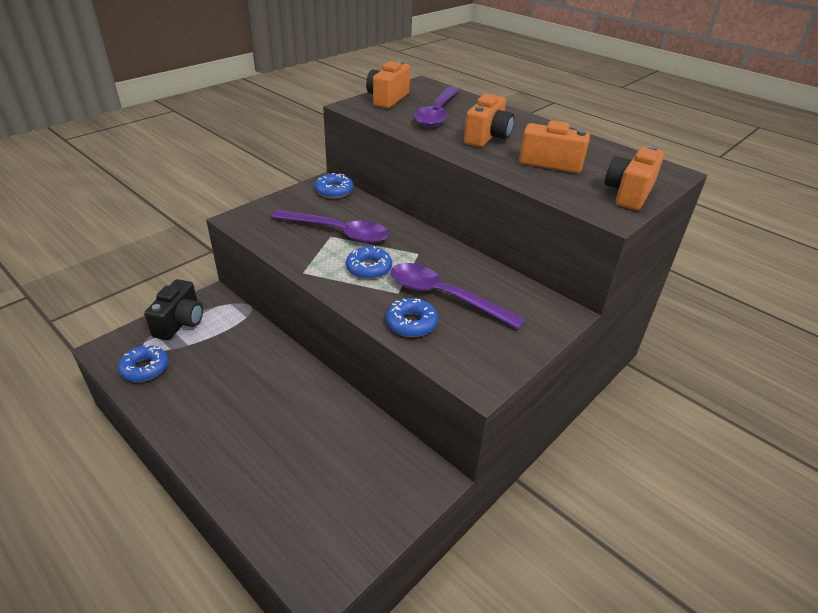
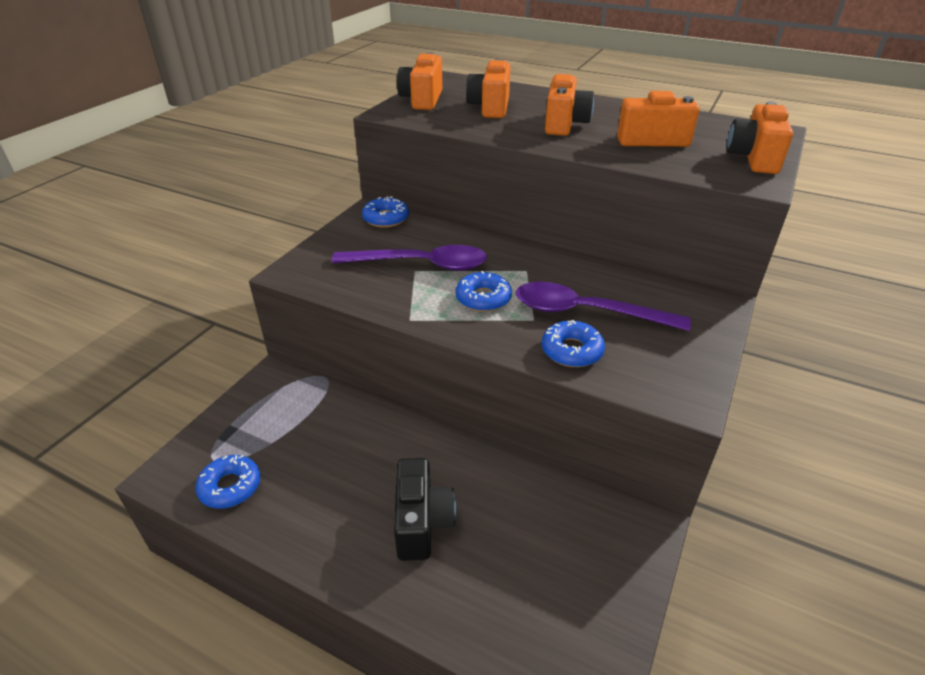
camera: 15 degrees left, 0 degrees up
(180, 322) = (246, 417): black camera -> black camera (422, 522)
(437, 113) = (490, 107): purple spoon -> orange camera

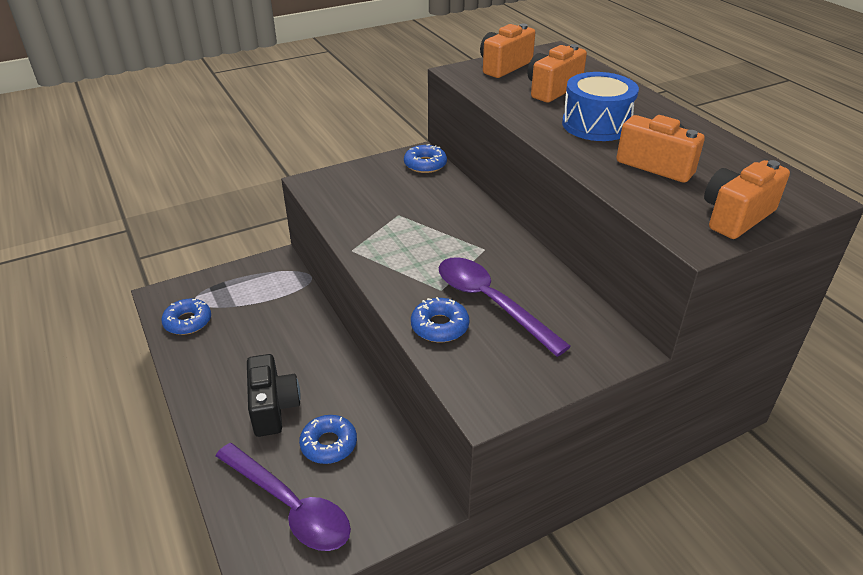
camera: 35 degrees right, 0 degrees up
(421, 265) = (408, 212): purple spoon -> purple spoon (290, 506)
(422, 522) = (273, 407): black camera -> black camera turned 45 degrees counterclockwise
(483, 298) = (422, 257): blue donut -> blue donut (329, 444)
(564, 124) = (596, 125): orange camera -> blue drum

